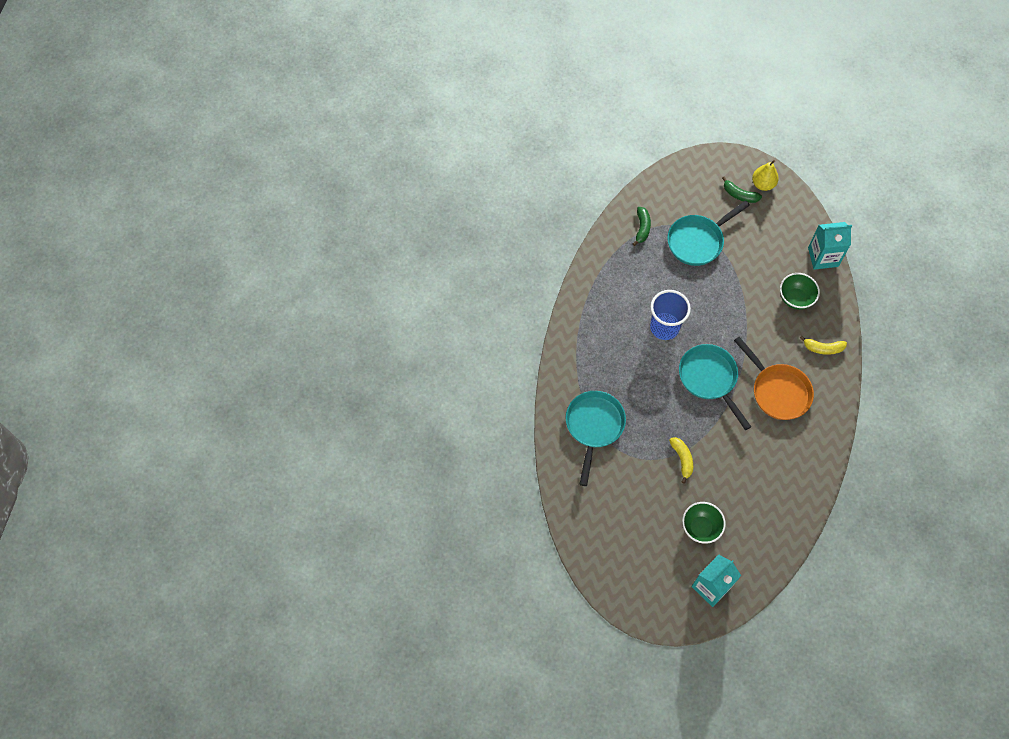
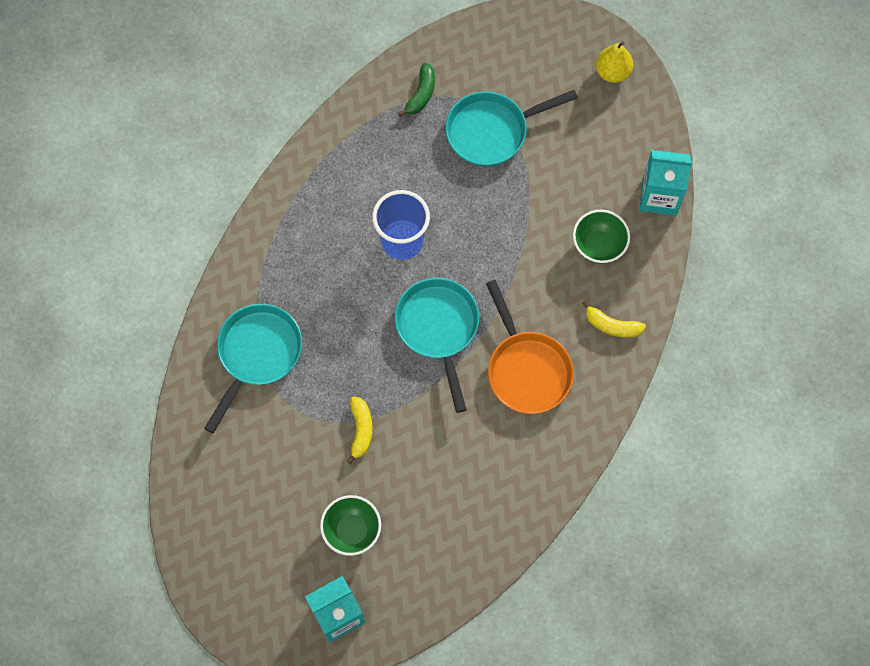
camera: 15 degrees right, 5 degrees up
(739, 195) = (574, 79): green banana -> none

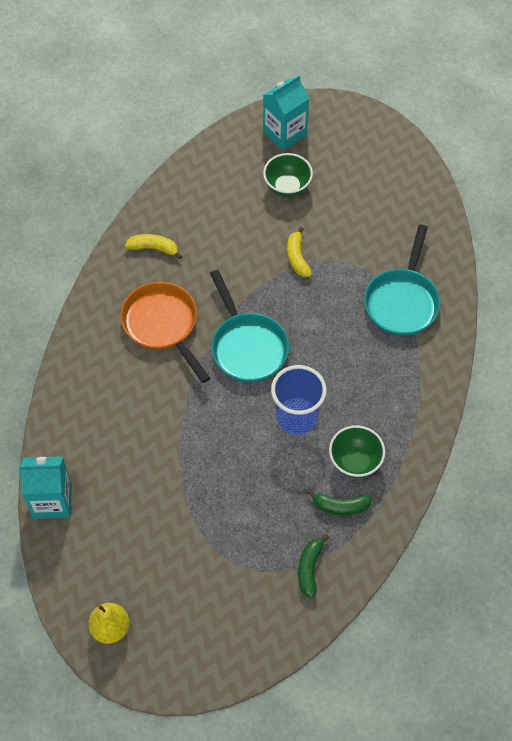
camera: 170 degrees right, 10 degrees down
(379, 146) = (340, 506): none -> green banana
(492, 131) = (229, 540): turquoise pan -> none
(598, 246) = (109, 442): green bowl -> green bowl (355, 462)
(611, 325) = (90, 373): yellow banana -> yellow banana (154, 248)

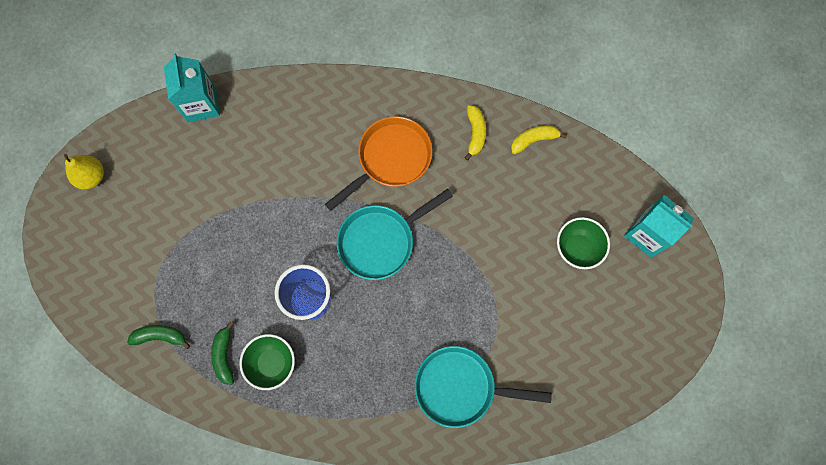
camera: 80 degrees right, 15 degrees up
(297, 257) = (492, 272): yellow banana -> yellow banana (534, 140)

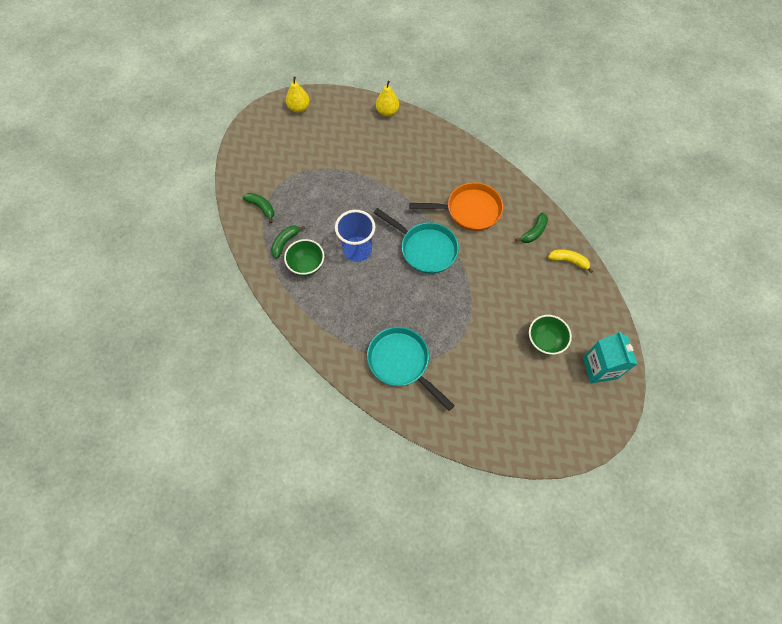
camera: 40 degrees right, 10 degrees down
(201, 104) = (387, 112): turquoise carton -> yellow pear
(381, 241) = (425, 248): turquoise pan -> turquoise pan turned 150 degrees counterclockwise
(475, 133) = (533, 232): yellow banana -> green banana

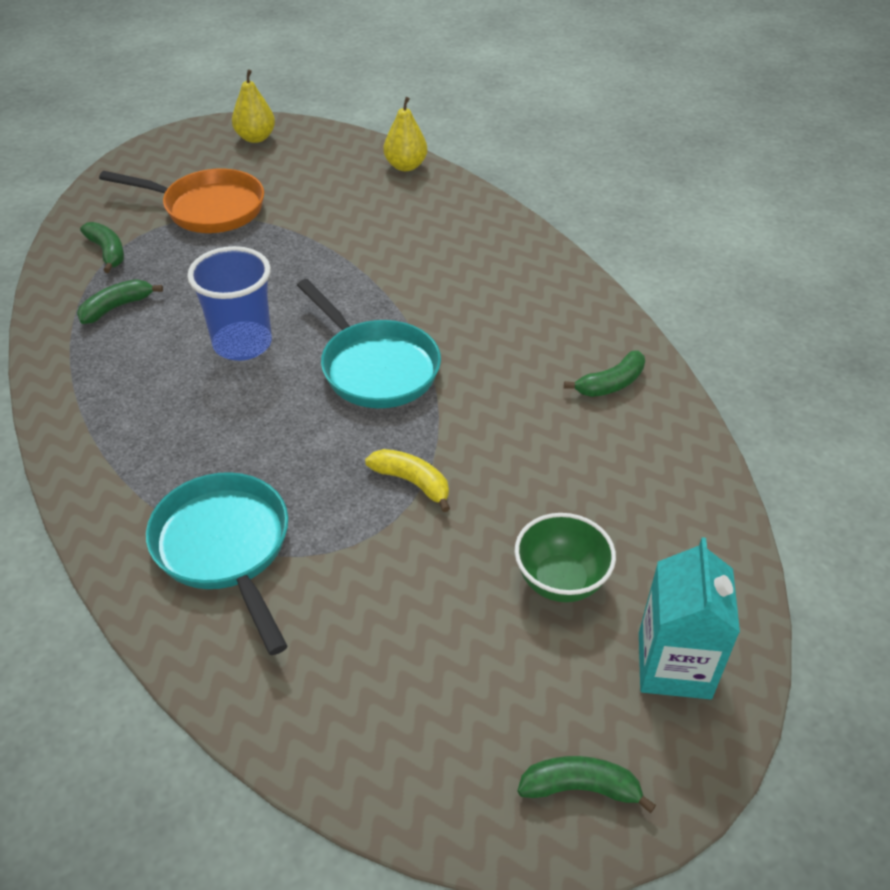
camera: 15 degrees right, 20 degrees down
(306, 265) = (133, 348): green bowl -> none
(469, 210) = (491, 325): orange pan -> orange pan (207, 208)
(569, 261) = (669, 446): yellow banana -> yellow banana (412, 482)
(580, 428) = (580, 788): none -> green banana

